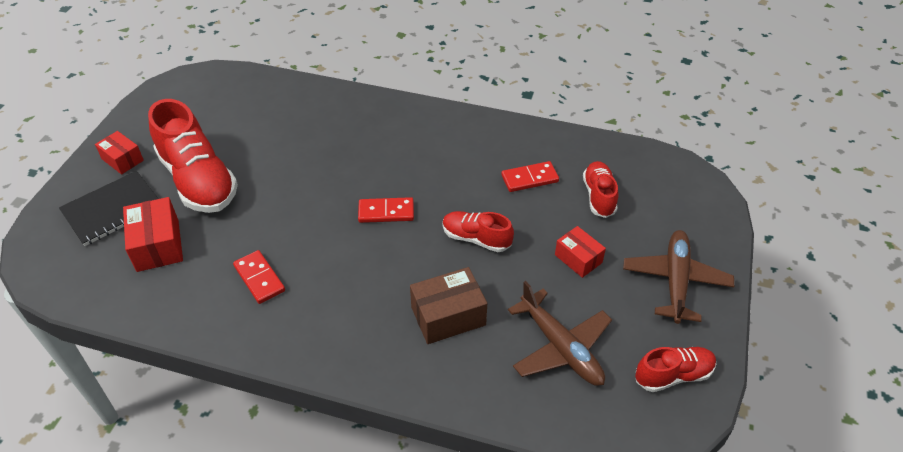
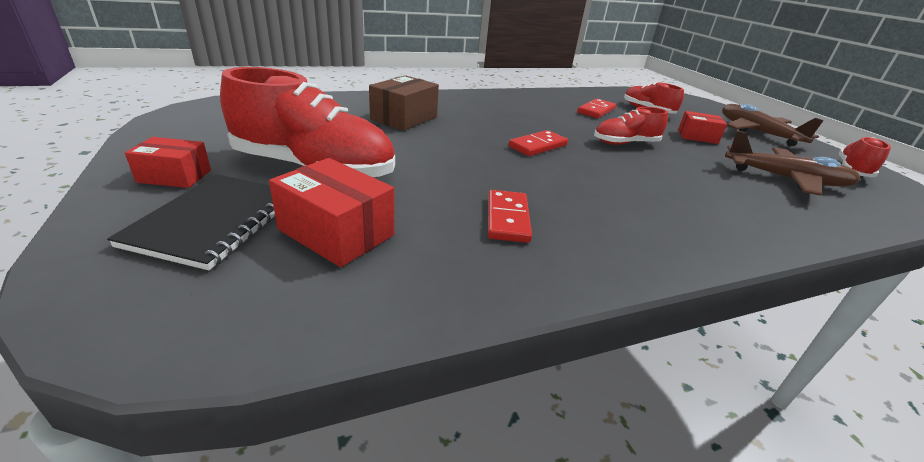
camera: 40 degrees left, 15 degrees down
(259, 278) = (508, 219): red domino -> red domino turned 75 degrees clockwise
(448, 316) = (697, 188): brown box -> brown box (404, 118)

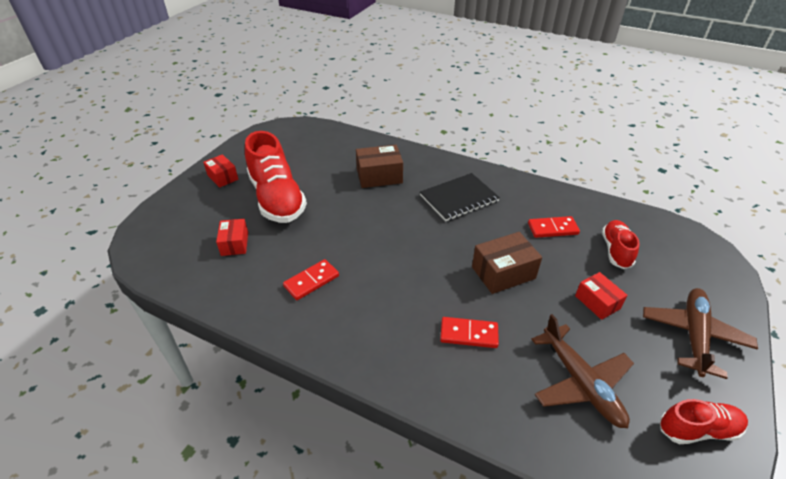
camera: 50 degrees right, 10 degrees up
(215, 221) = (206, 212): black notebook -> black notebook (459, 198)
(336, 232) = (235, 244): red box -> red box, size x0.65
(538, 146) = (426, 241): red domino -> red domino (469, 334)
(625, 143) = (503, 272): red shoe -> brown box

